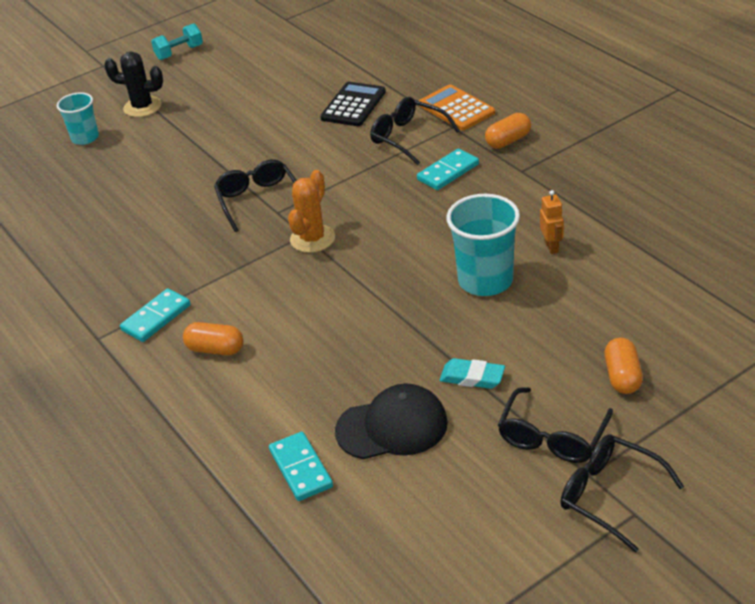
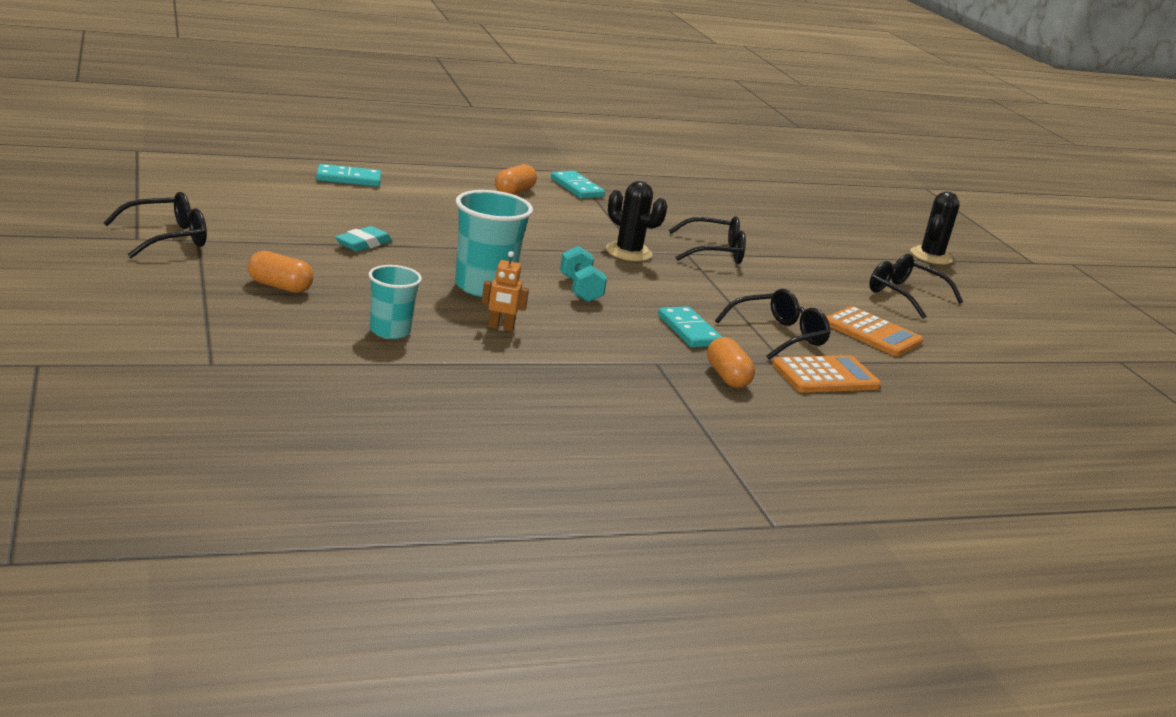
camera: 100 degrees right, 15 degrees down
(85, 138) = (884, 227): turquoise cup -> turquoise cup (390, 331)
(179, 52) = (1048, 295): turquoise dumbbell -> turquoise dumbbell (580, 289)
(312, 239) = (628, 252): orange cactus -> black cactus
(353, 105) = (872, 333): black calculator -> orange calculator
(392, 427) = (348, 208): black cap -> none
(552, 437) = (255, 243): black glasses -> black glasses (904, 295)

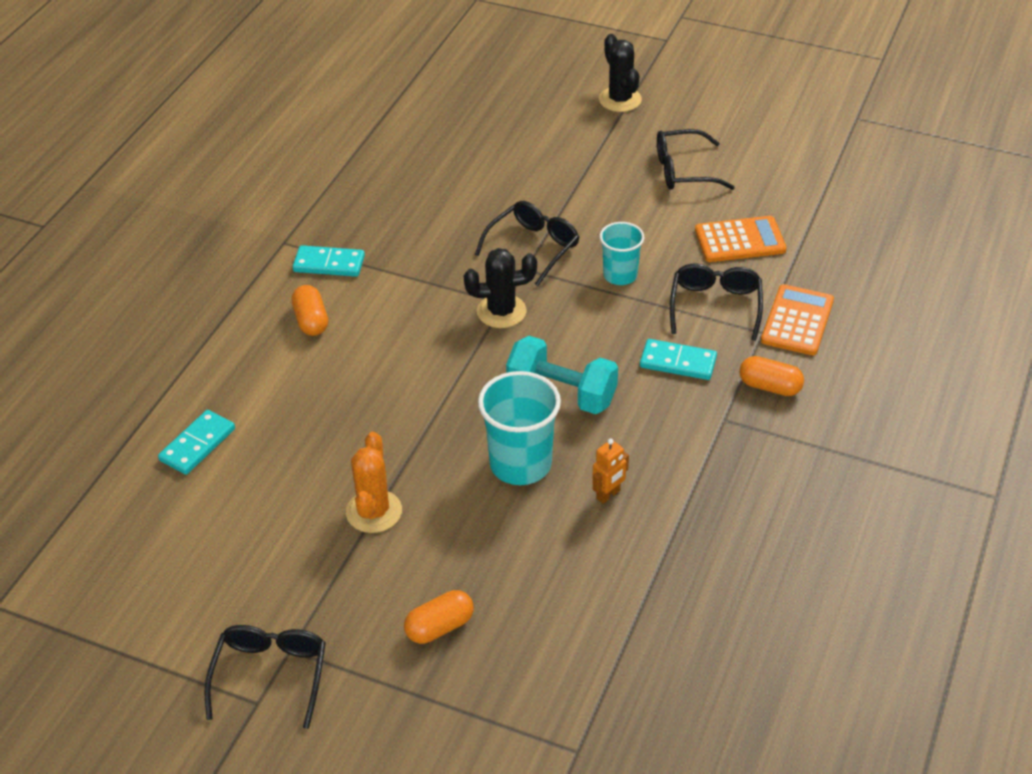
camera: 45 degrees left, 20 degrees up
(363, 244) = (374, 511): turquoise eraser -> orange cactus
(390, 331) = (576, 582): turquoise cup -> turquoise cup (620, 275)
(580, 289) = (561, 394): turquoise dumbbell -> turquoise dumbbell, size x1.53

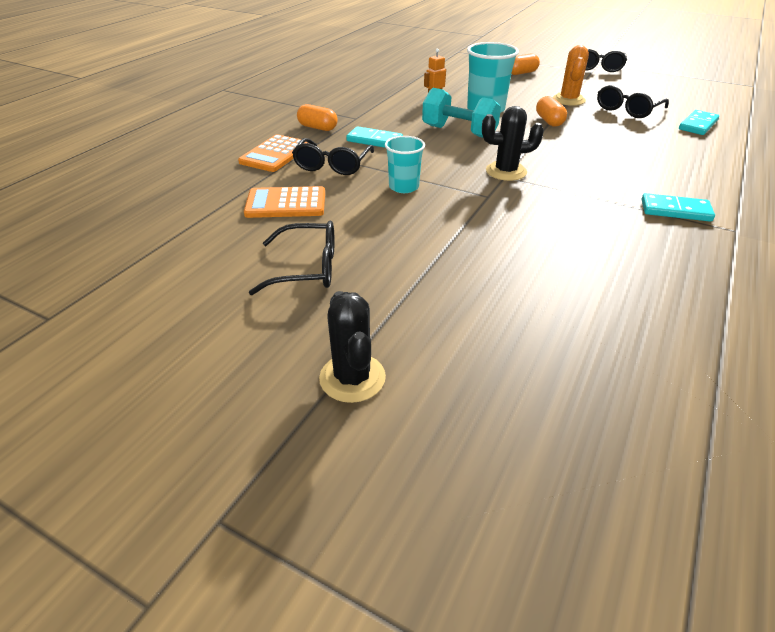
camera: 175 degrees left, 5 degrees down
(311, 321) = (664, 175): orange capsule -> orange capsule (549, 121)
(533, 247) = (480, 211): black glasses -> black glasses (627, 110)

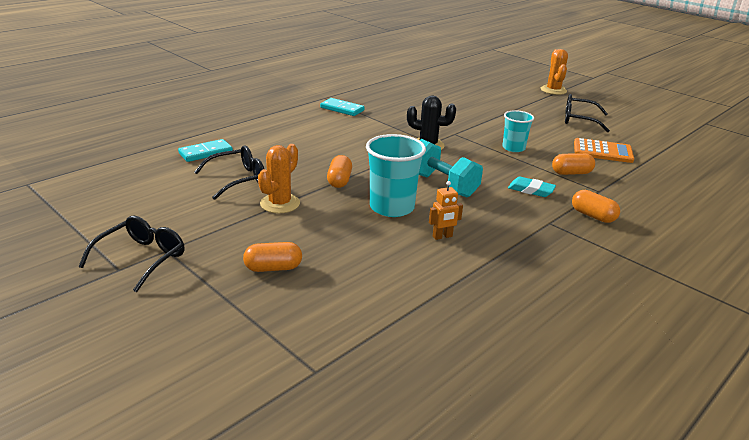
camera: 165 degrees left, 10 degrees down
(275, 154) = (628, 192): orange calculator -> none
(332, 165) = (571, 173): black glasses -> orange capsule
(352, 378) = (553, 90): black cactus -> orange cactus
(374, 140) = (531, 190): turquoise domino -> turquoise eraser

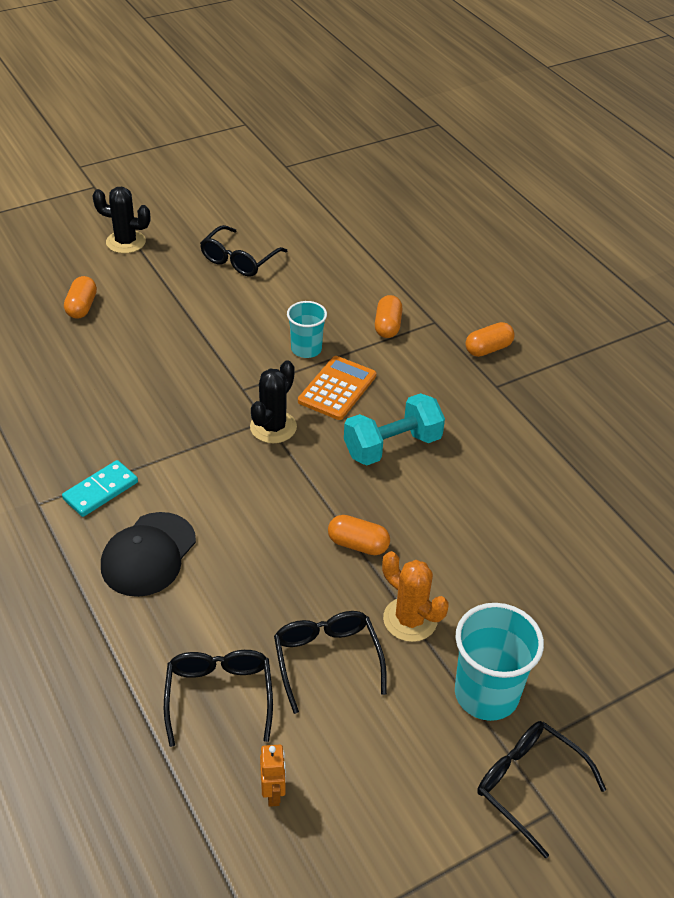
camera: 75 degrees left, 15 degrees up
(205, 153) = (219, 695): turquoise domino -> black glasses
(273, 268) = (562, 647): orange capsule -> orange capsule (82, 307)
(301, 125) = (148, 554): none -> black cap
(392, 207) = (440, 508): turquoise cup -> turquoise cup (486, 694)
(442, 236) = (513, 481): orange robot -> orange robot (273, 793)
(531, 190) = (422, 374): turquoise eraser -> none
(553, 90) = (126, 242): orange cactus -> black cactus
(602, 151) = (338, 279): orange calculator -> orange calculator (337, 388)

